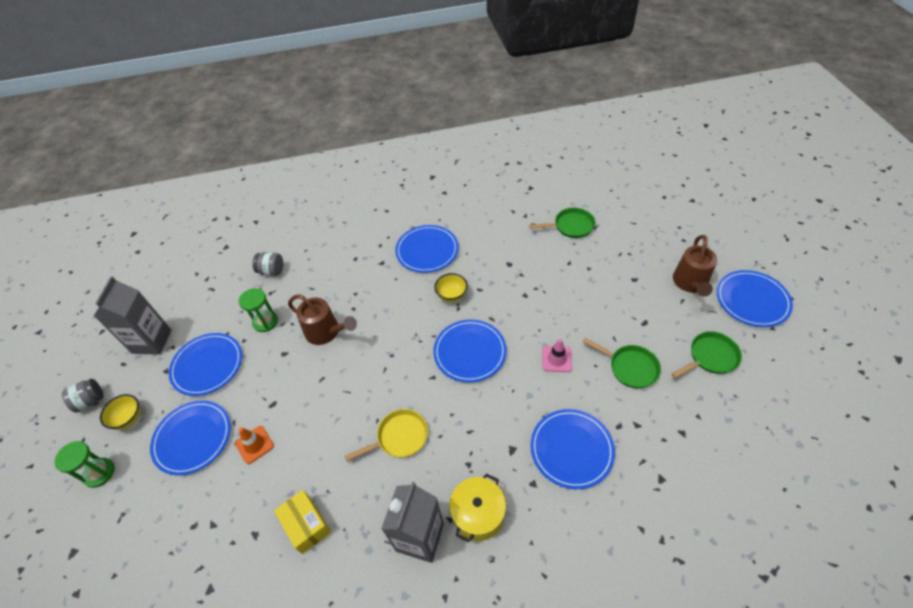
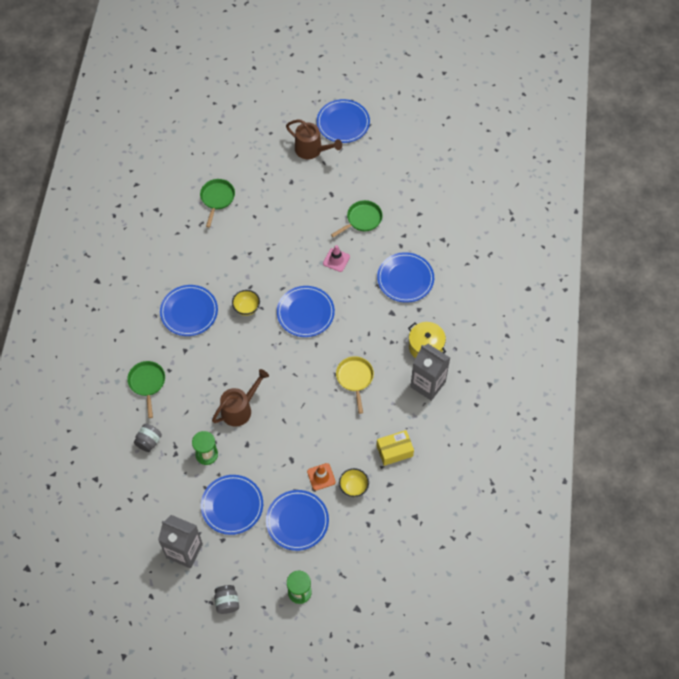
camera: 75 degrees left, 10 degrees up
(129, 418) = (258, 570): yellow bowl -> yellow bowl (353, 487)
(710, 357) = (375, 170): green pan -> green pan (147, 383)

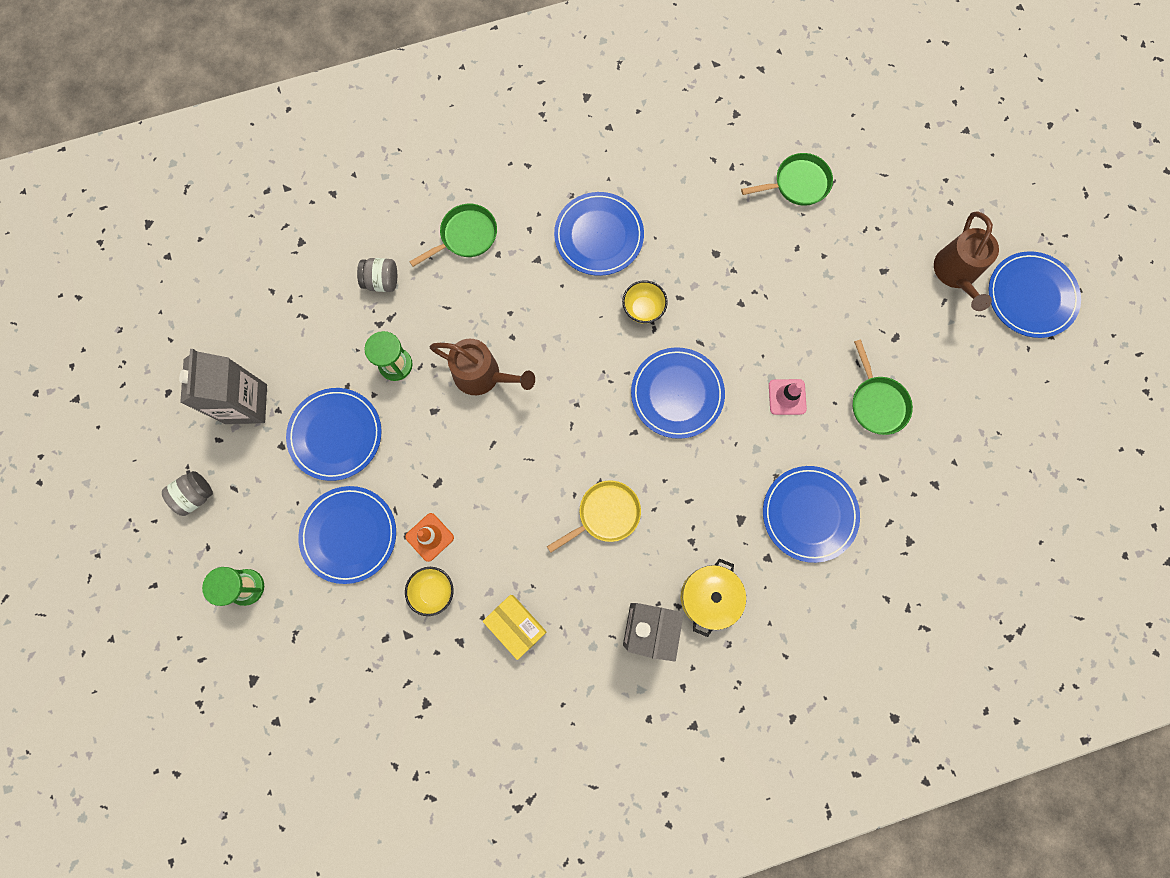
camera: 65 degrees right, 15 degrees up
(362, 219) = (877, 403): green pan -> green pan turned 45 degrees clockwise

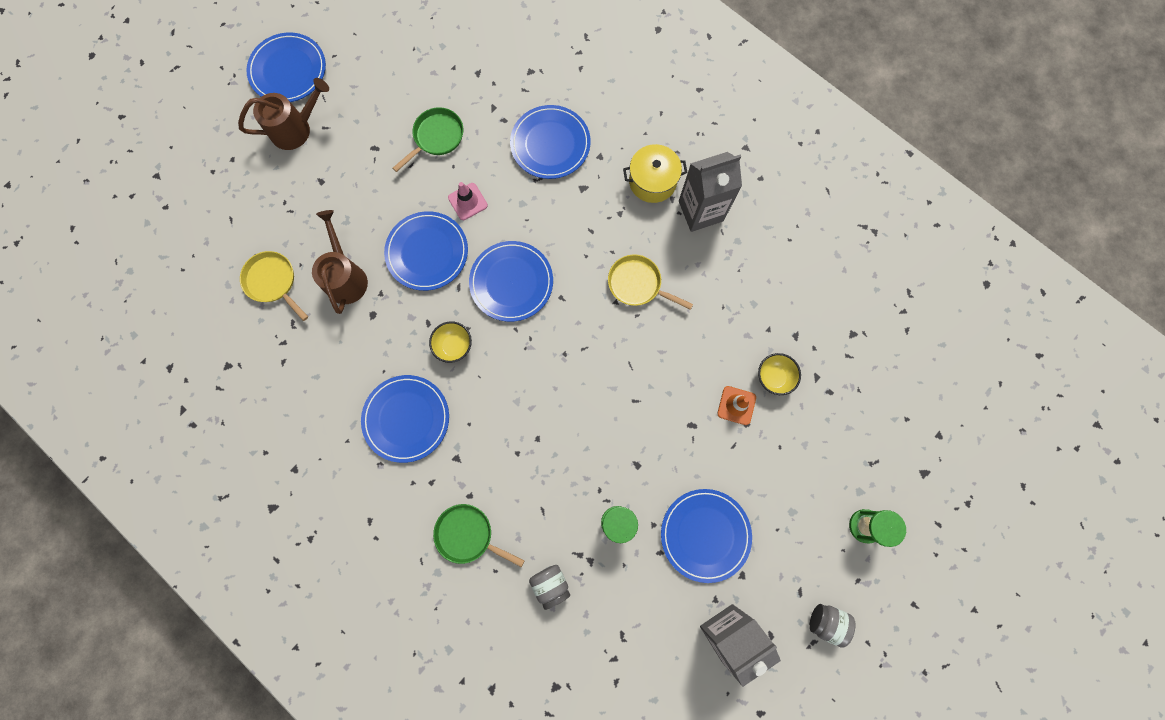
camera: 120 degrees left, 0 degrees up
(349, 535) = (774, 470): blue plate -> blue plate (427, 252)
(483, 375) = (584, 442): brown watering can -> brown watering can (346, 276)
(516, 626) = (758, 302): yellow box -> none
(798, 184) = (273, 282): green pan -> yellow pan

